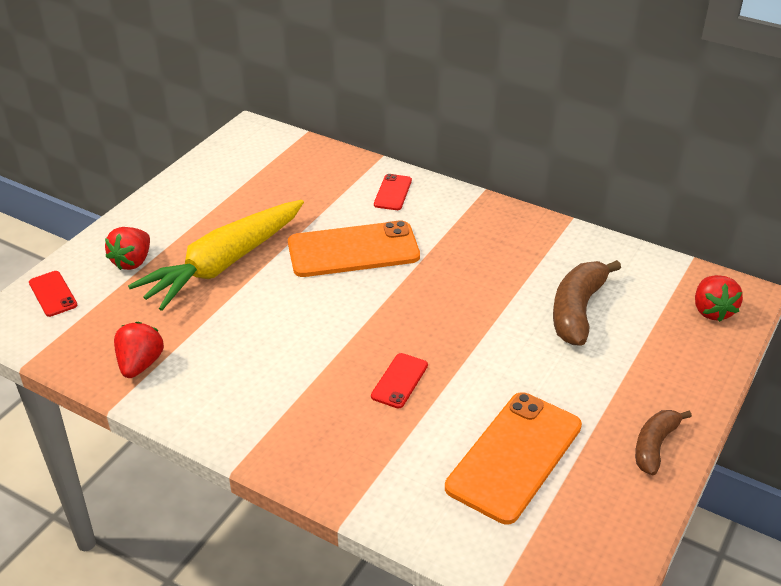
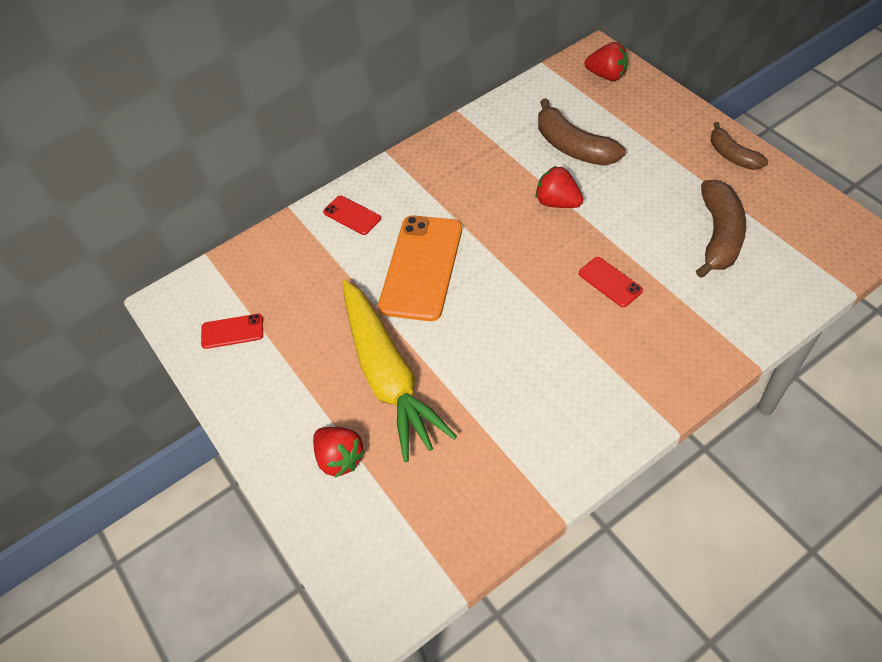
camera: 60 degrees left, 15 degrees up
(53, 294) = (356, 547): red phone -> red phone (232, 331)
(140, 364) = (508, 479): red strawberry -> red strawberry (557, 202)
(514, 456) = (719, 236): orange phone -> brown banana

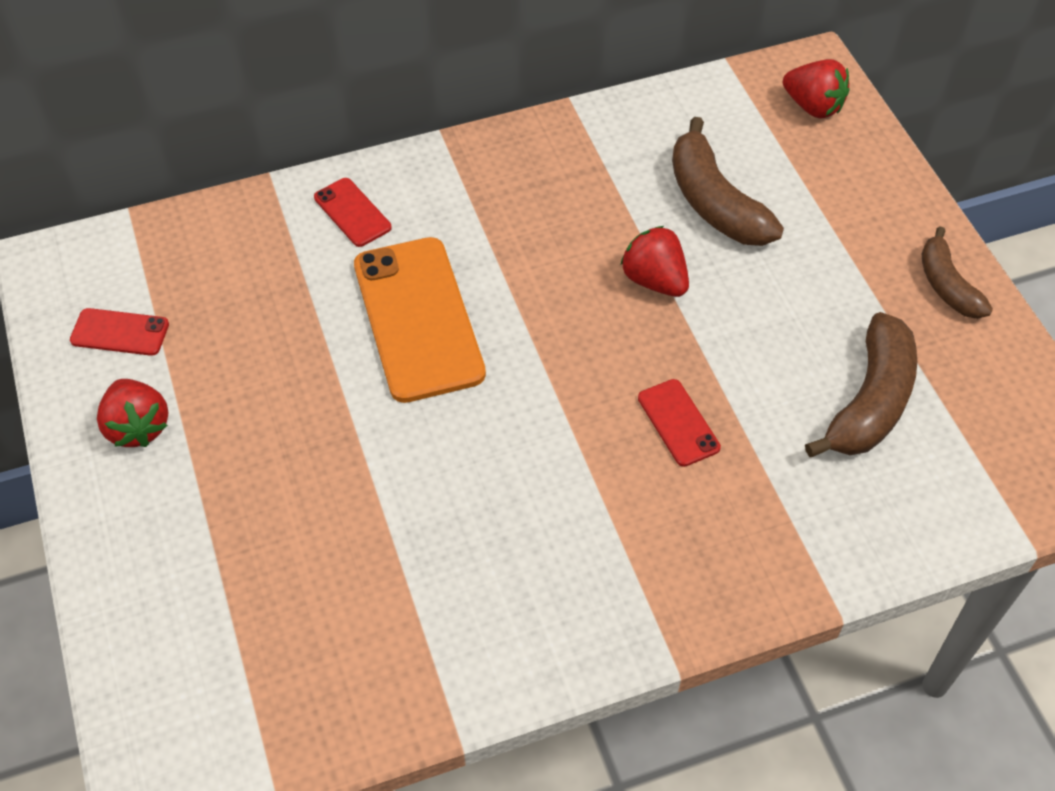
camera: 10 degrees right, 0 degrees up
(340, 458) = (192, 558): red strawberry -> red strawberry (138, 427)
(388, 375) = (306, 462): yellow carrot -> none
(421, 267) = (418, 319): orange phone -> orange phone turned 45 degrees counterclockwise

